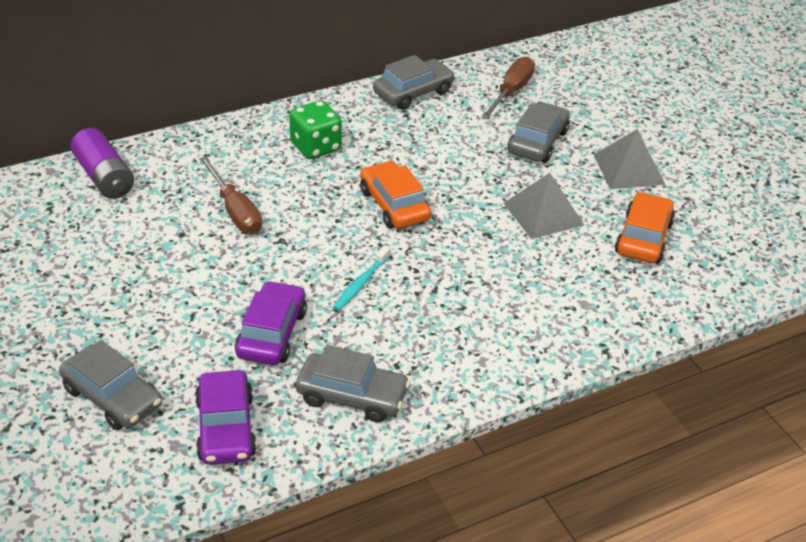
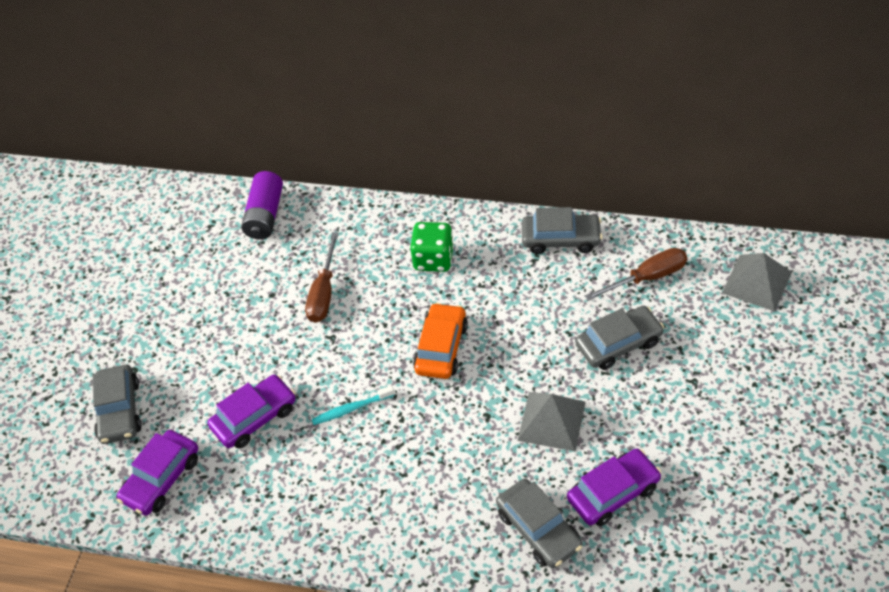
camera: 45 degrees right, 10 degrees up
(352, 396) = (259, 504): grey car -> grey car (538, 529)
(629, 169) = (672, 415): grey pyramid -> grey pyramid (757, 282)
(643, 238) = (613, 493): orange car -> purple car

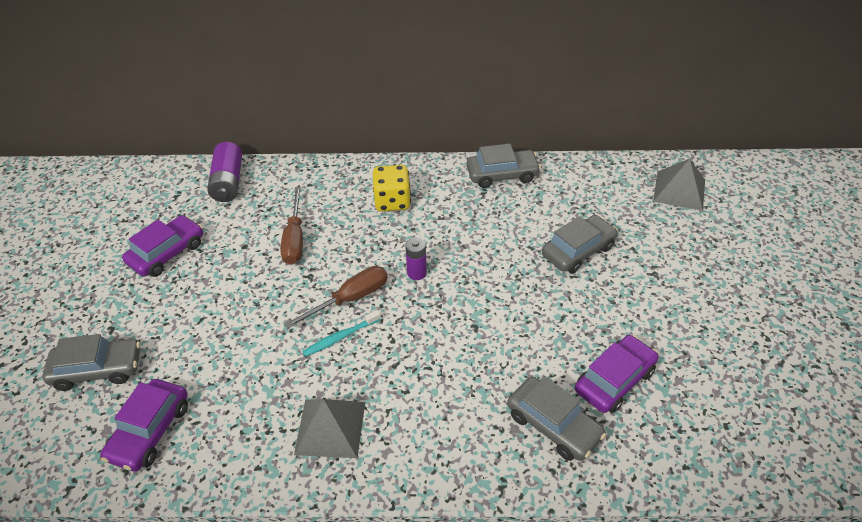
camera: 15 degrees left, 5 degrees down
(119, 411) = (98, 369): grey car -> grey car turned 75 degrees counterclockwise
(254, 417) = (243, 358): purple car -> purple car (167, 253)
(433, 259) = (392, 201): green dice -> yellow dice
(441, 348) = (416, 273): orange car -> purple battery
(551, 421) = (537, 323): grey pyramid -> grey pyramid (330, 428)
(647, 278) = (586, 196): brown screwdriver -> brown screwdriver (350, 299)

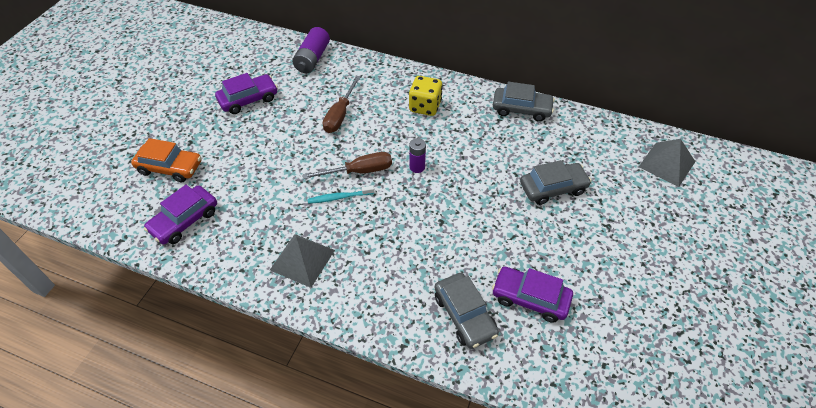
camera: 20 degrees right, 5 degrees up
(98, 369) = (170, 167): grey car -> orange car
(614, 380) = (530, 298): purple car -> purple car turned 135 degrees counterclockwise

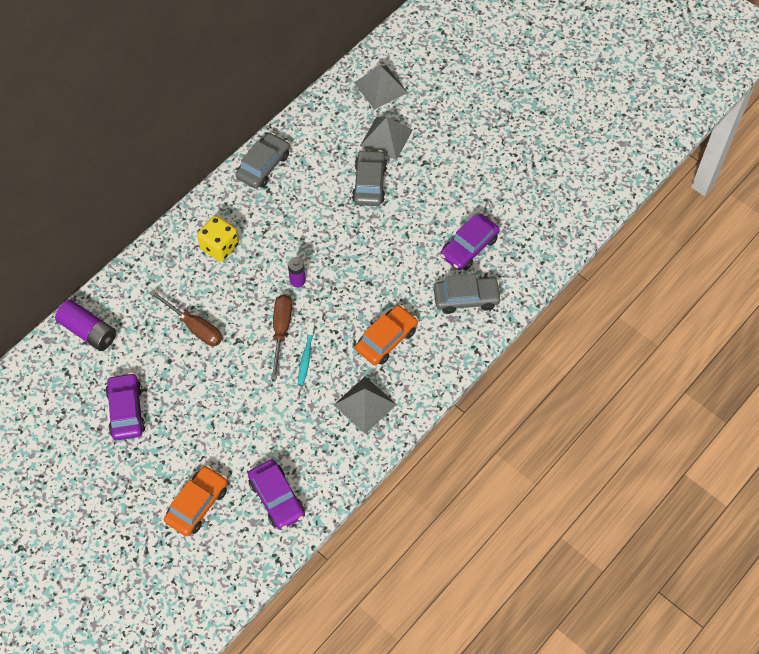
camera: 70 degrees left, 10 degrees up
(383, 256) = (386, 339): none -> orange car
(613, 185) = (386, 137): none -> grey pyramid

